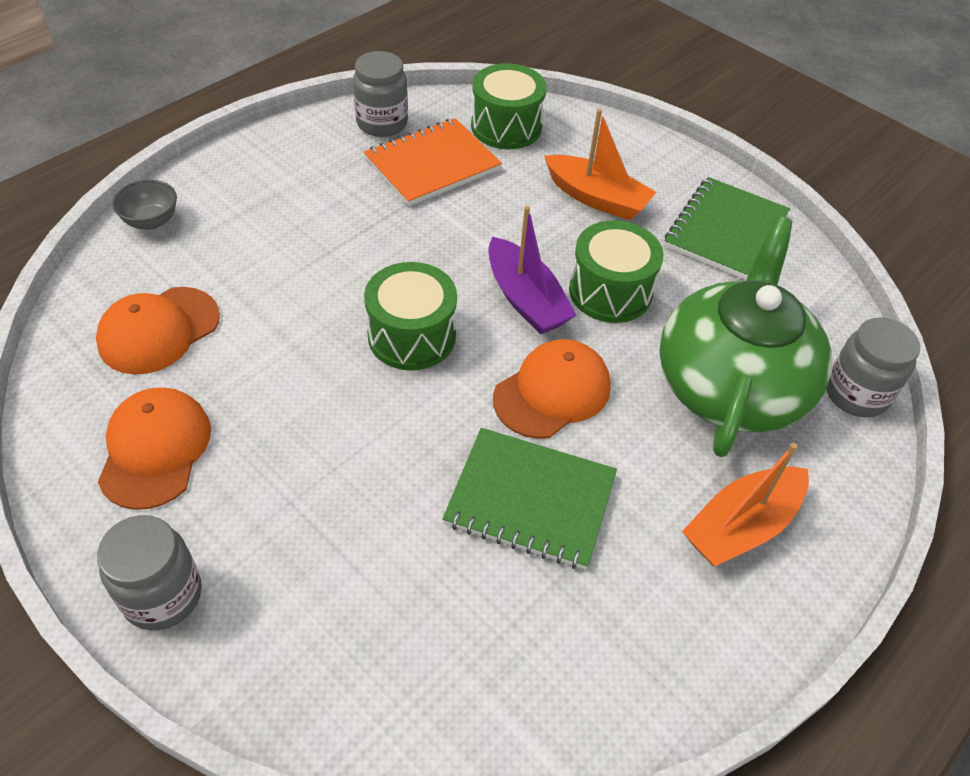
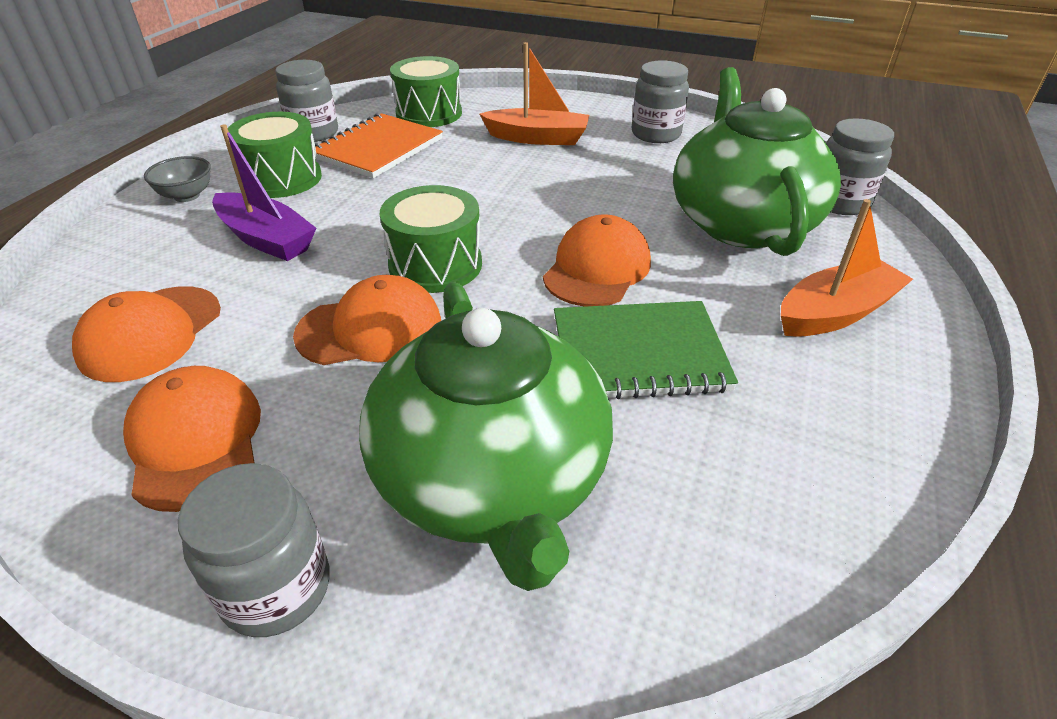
camera: 20 degrees left, 10 degrees down
(151, 221) = (102, 249): grey bowl -> grey bowl (187, 196)
(324, 388) = (370, 329): none -> orange cap
(345, 571) = (492, 479): none -> green teapot
(525, 299) = (525, 213): purple boat -> purple boat (266, 239)
(610, 291) = (594, 190): green drum -> green drum (282, 178)
(725, 231) = (656, 134): green notebook -> grey jar
(741, 526) = (835, 313): orange boat -> orange boat turned 150 degrees counterclockwise

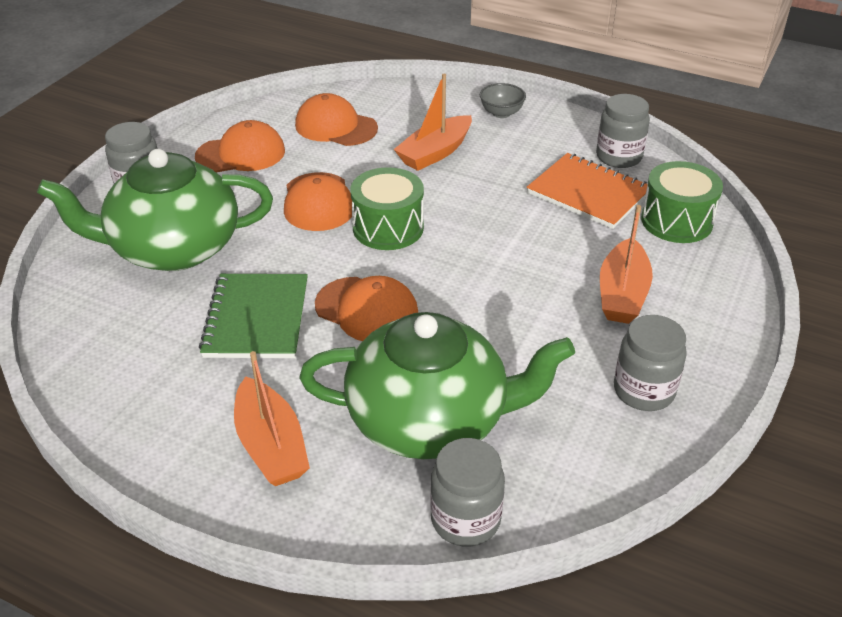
camera: 95 degrees right, 0 degrees up
(266, 239) = (435, 153): purple boat -> orange boat
(282, 178) = (528, 149): green drum -> none

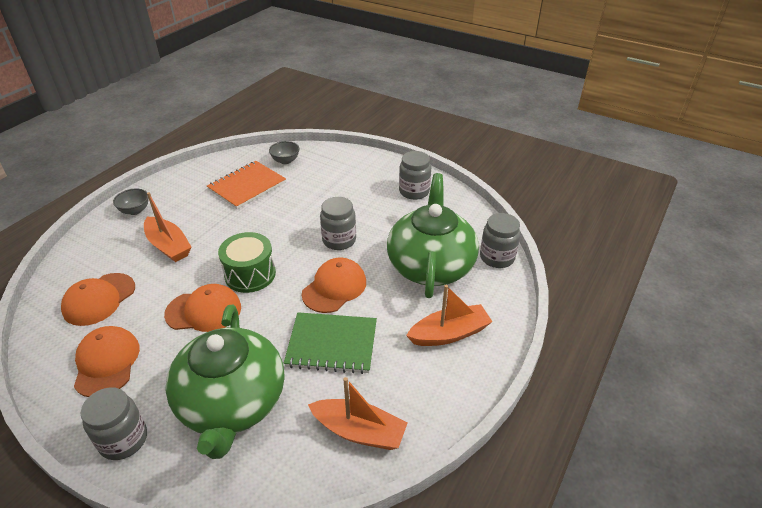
camera: 85 degrees left, 0 degrees up
(618, 157) = (215, 170): grey jar -> grey jar (339, 240)
(622, 294) = (341, 187): orange boat -> orange boat (359, 431)
(676, 221) = (285, 161): green drum -> grey bowl

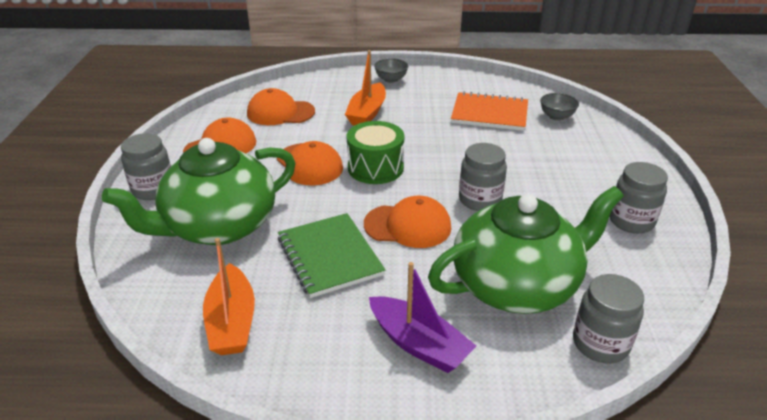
camera: 60 degrees right, 5 degrees down
(449, 334) = (418, 344): orange boat -> purple boat

